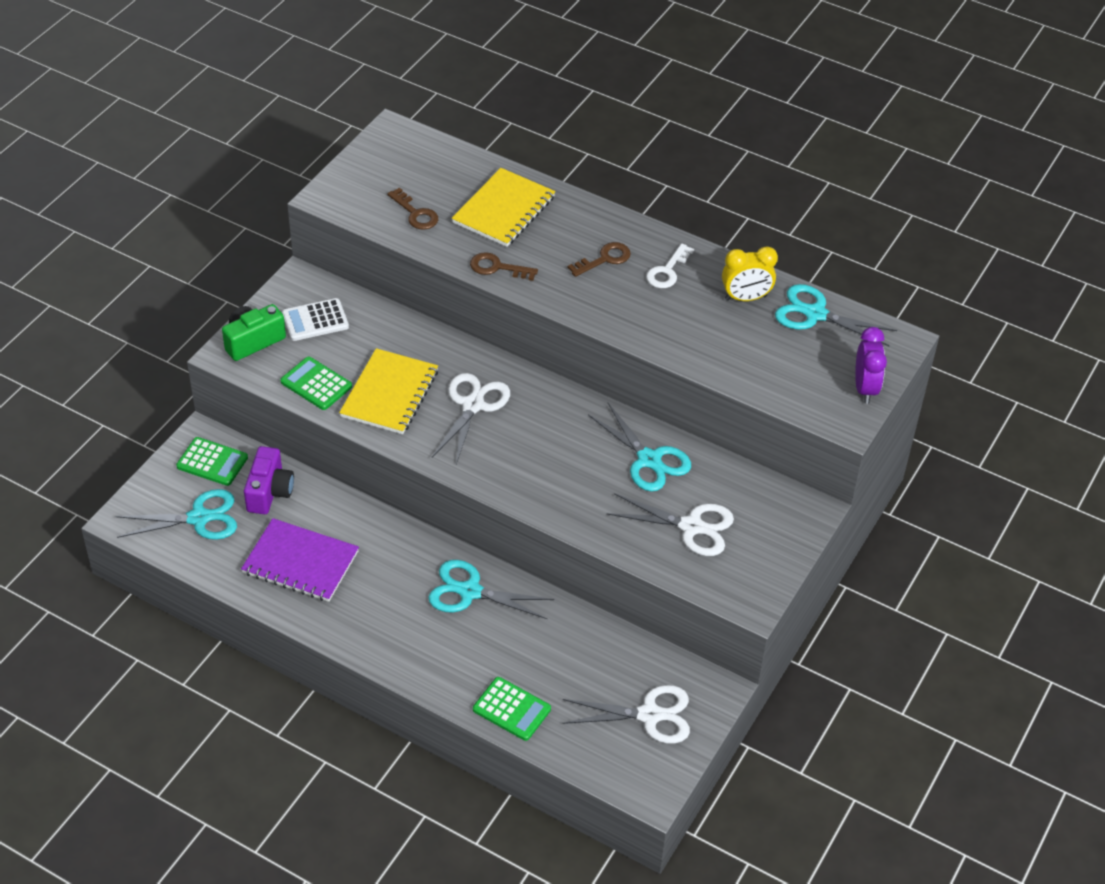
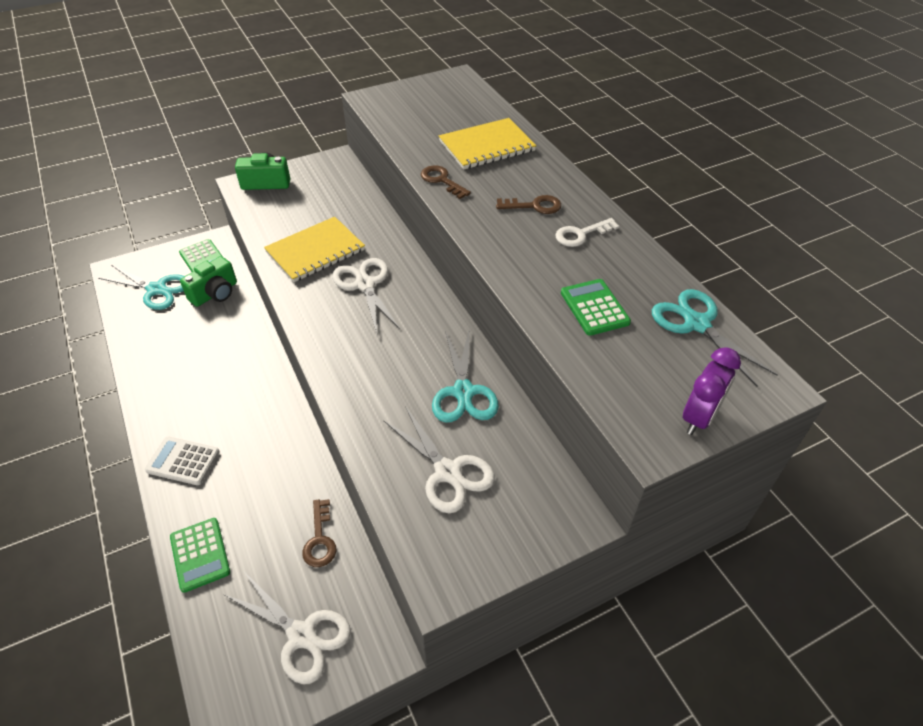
camera: 35 degrees right, 0 degrees up
(269, 492) = (215, 293): purple camera -> green camera
(300, 562) = (182, 350): purple notebook -> none
(315, 320) = (319, 186): white calculator -> white calculator (183, 461)
(316, 384) = (275, 224): green calculator -> green calculator (594, 307)
(415, 213) = (419, 127): brown key -> brown key (320, 539)
(470, 591) = (268, 434): turquoise scissors -> none
(473, 405) = (365, 285): white scissors -> white scissors turned 75 degrees counterclockwise
(745, 298) = (636, 283): yellow clock -> none

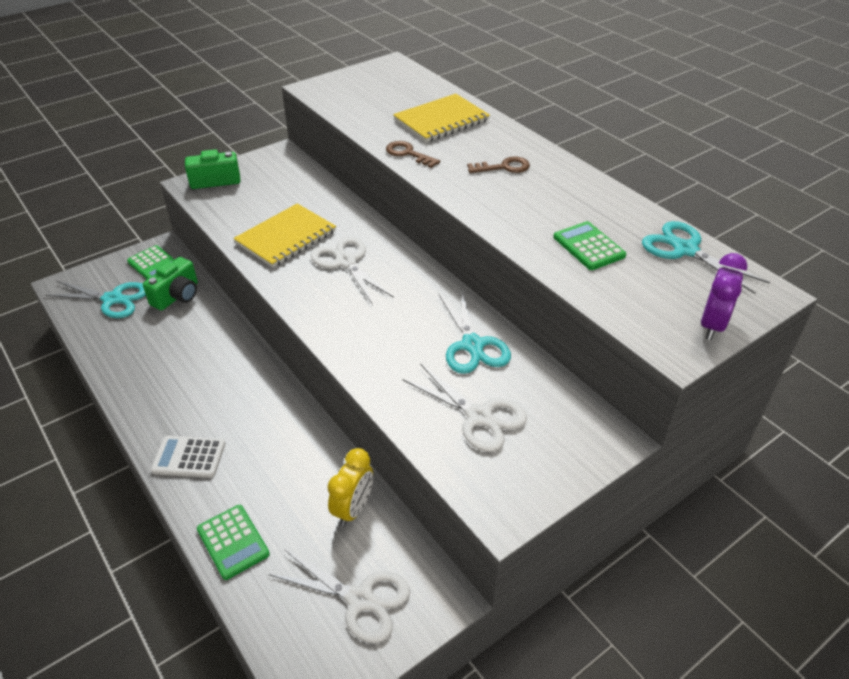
camera: 10 degrees left, 5 degrees down
(320, 539) = (353, 509): brown key -> yellow clock
(581, 234) = (556, 187): white key -> none

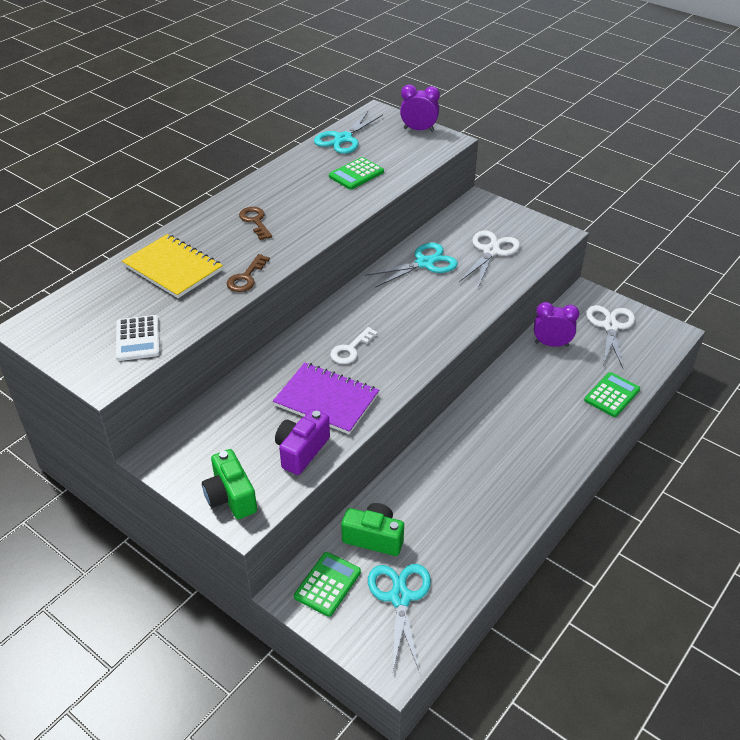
camera: 105 degrees left, 0 degrees up
(189, 457) = (560, 446): white calculator -> white calculator (138, 338)
(236, 216) = (301, 451): none -> purple camera
(286, 237) = (326, 400): yellow notebook -> purple notebook
(346, 262) = (351, 349): white scissors -> white key
(353, 509) = (551, 344): yellow clock -> purple clock

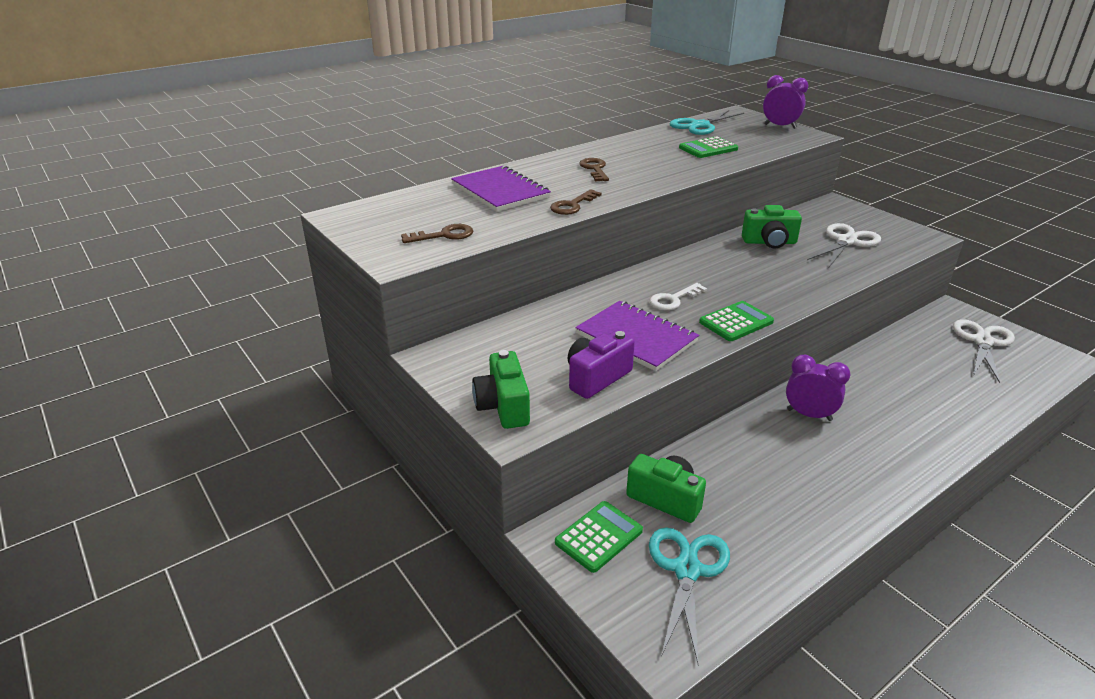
camera: 15 degrees right, 10 degrees down
(138, 338) = (444, 235): white calculator -> brown key
(173, 268) = (500, 191): yellow notebook -> purple notebook
(424, 263) = (769, 242): turquoise scissors -> green camera
(551, 344) = (908, 348): purple clock -> purple clock (809, 415)
(612, 395) = (985, 406): green calculator -> green calculator (736, 322)

